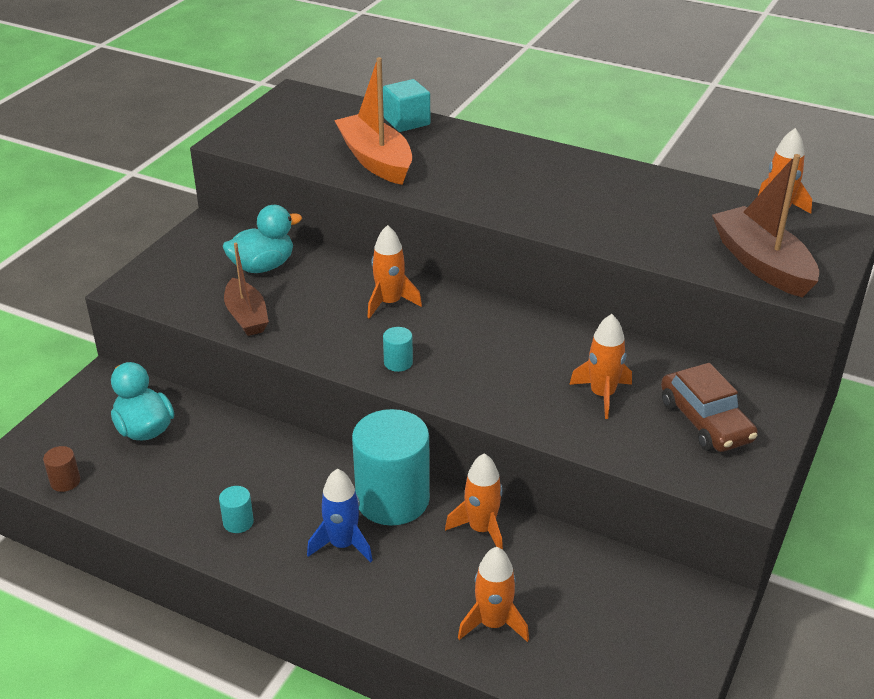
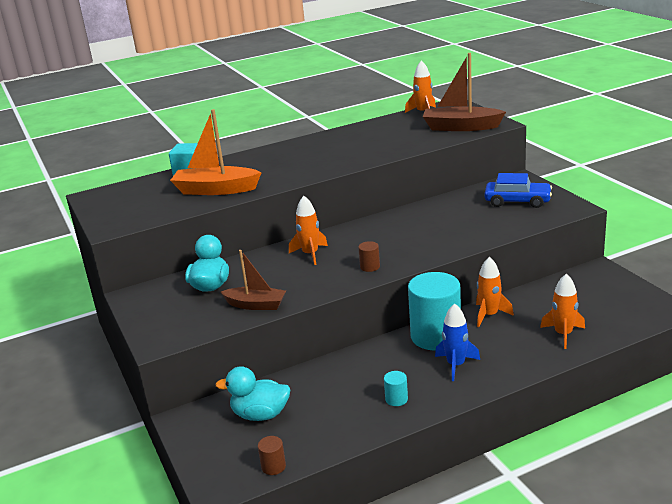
camera: 50 degrees left, 10 degrees down
(398, 362) = (370, 267): turquoise cylinder -> brown cylinder
(602, 395) = (468, 219): orange rocket -> none
(705, 421) = (517, 201): brown car -> blue car

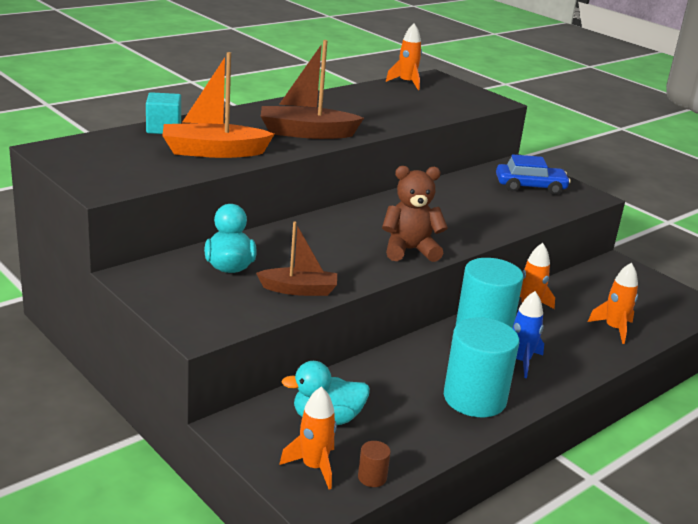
camera: 20 degrees left, 0 degrees up
(310, 254) = (332, 234): orange rocket -> orange rocket (314, 467)
(370, 267) = (409, 250): brown cylinder -> brown teddy bear
(396, 399) = (474, 398): turquoise cylinder -> turquoise cylinder, size x2.47
(461, 127) = (459, 102): brown boat -> brown boat (306, 133)

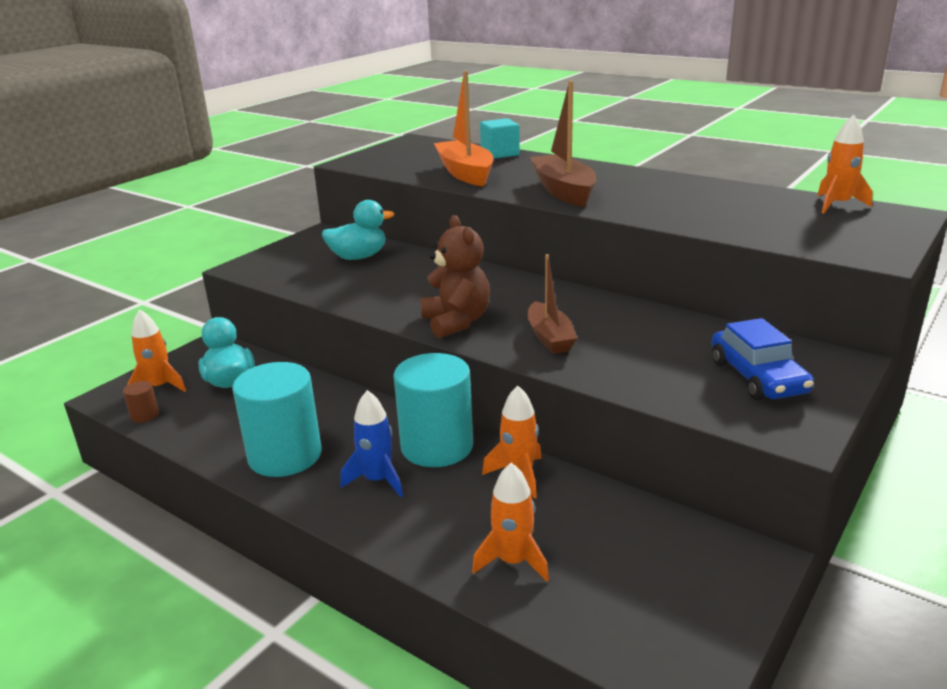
camera: 80 degrees right, 0 degrees up
(299, 290) = (331, 287): brown boat -> brown boat (550, 337)

